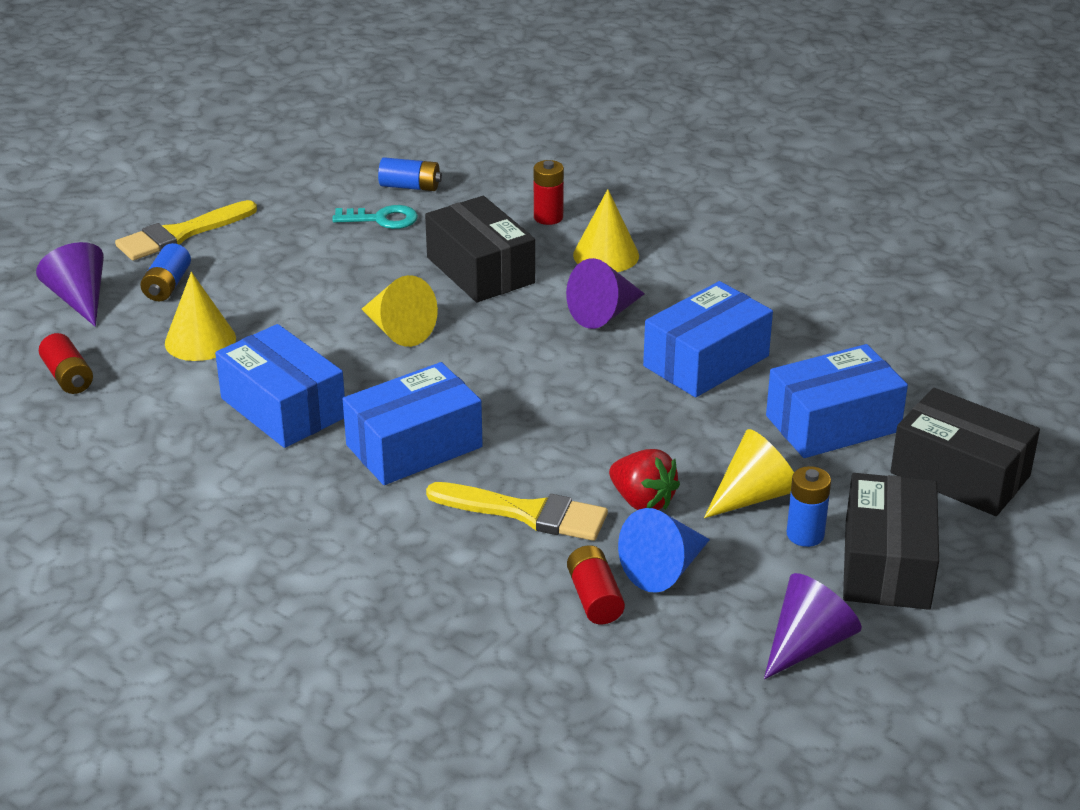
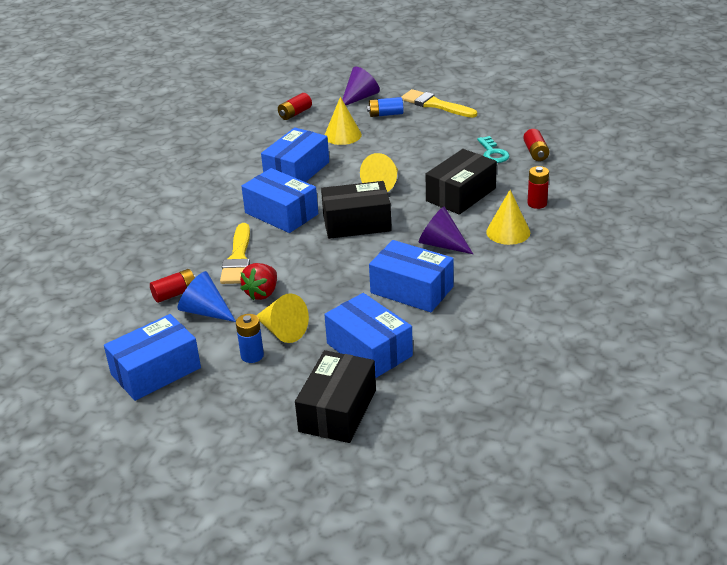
camera: 75 degrees right, 0 degrees up
(410, 186) = (535, 152): blue battery -> red battery
(807, 643) = (156, 371): purple cone -> blue box
(886, 564) = (234, 391): black box -> black box (357, 223)

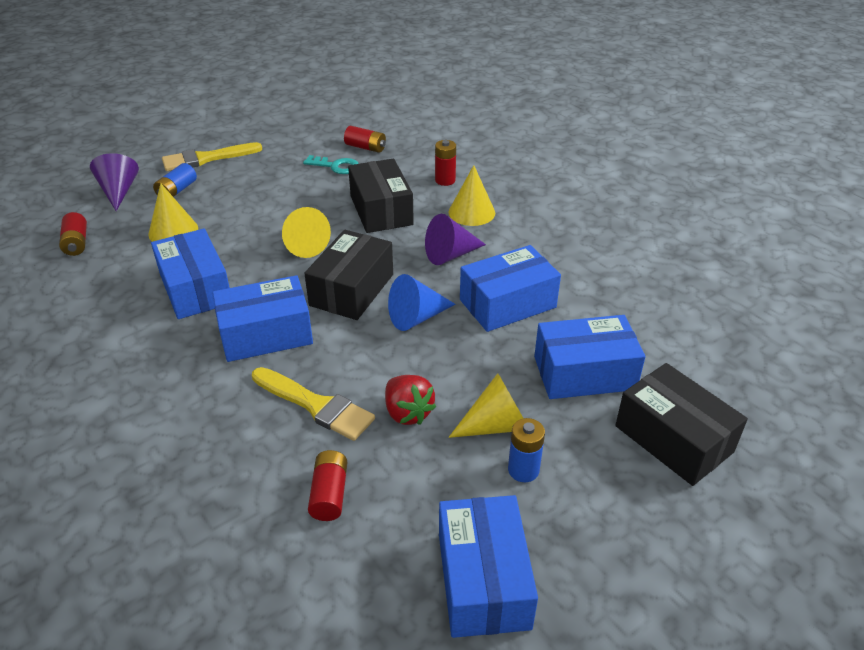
camera: 60 degrees left, 5 degrees up
(205, 311) = (396, 478): blue cone -> blue cone (417, 317)

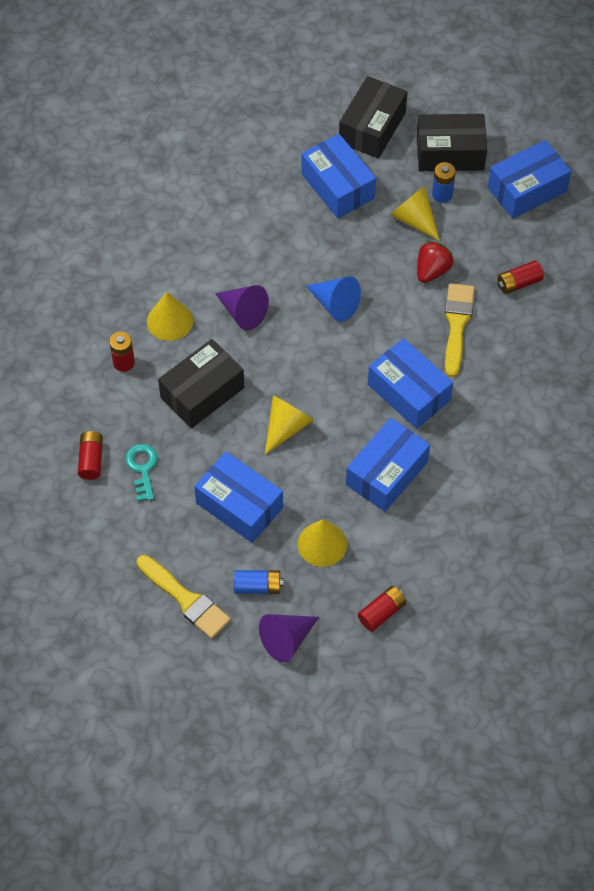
camera: 115 degrees left, 20 degrees up
(352, 290) = (326, 362): black box -> black box (450, 153)
(507, 303) = (286, 253): blue box -> blue box (239, 505)

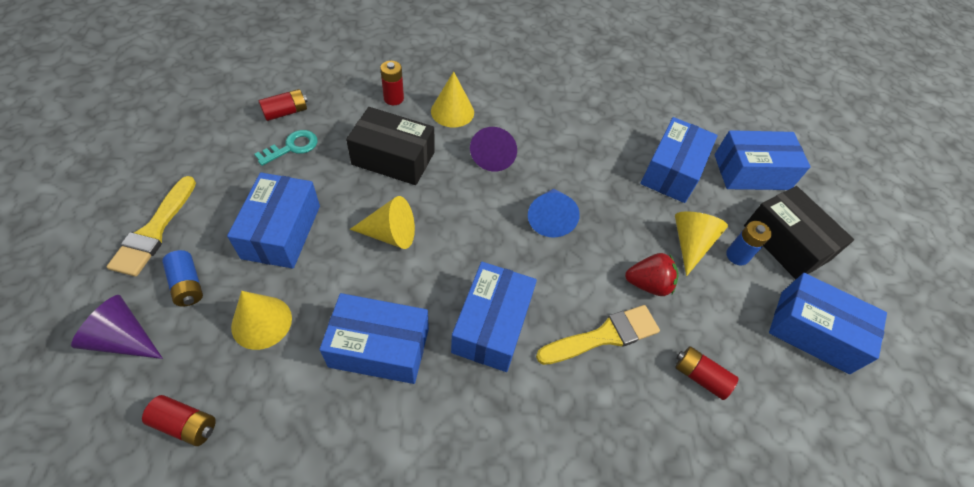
camera: 55 degrees right, 5 degrees down
(372, 128) = (751, 172): black box -> blue box

